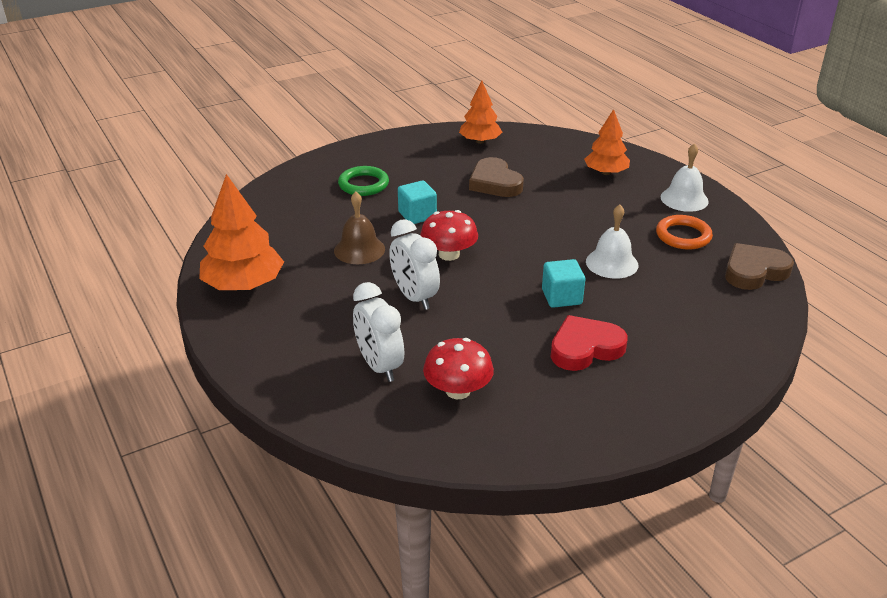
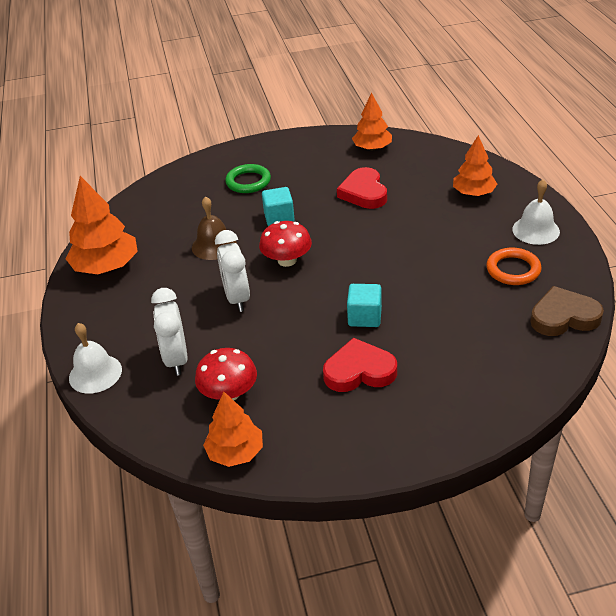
camera: 20 degrees right, 5 degrees up
(495, 183) = (364, 192): brown heart -> red heart
(498, 447) = (235, 452): none -> orange tree
(612, 263) = (429, 289): white bell -> white bell (95, 373)

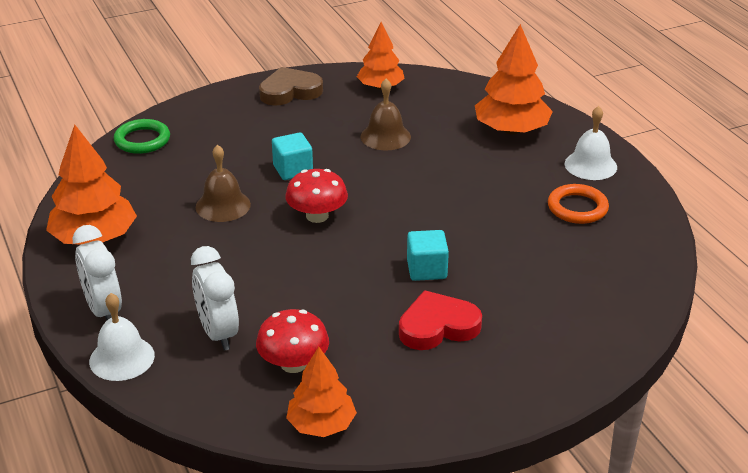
camera: 15 degrees left, 5 degrees down
(237, 298) = (270, 261): white clock -> white clock (103, 310)
(248, 182) = (242, 132): green ring -> green ring (142, 140)
(364, 192) = (385, 136): red heart -> brown bell
(473, 193) = (511, 130): orange tree -> orange tree, size x1.53
(563, 317) = (644, 252): brown heart -> brown heart (290, 91)

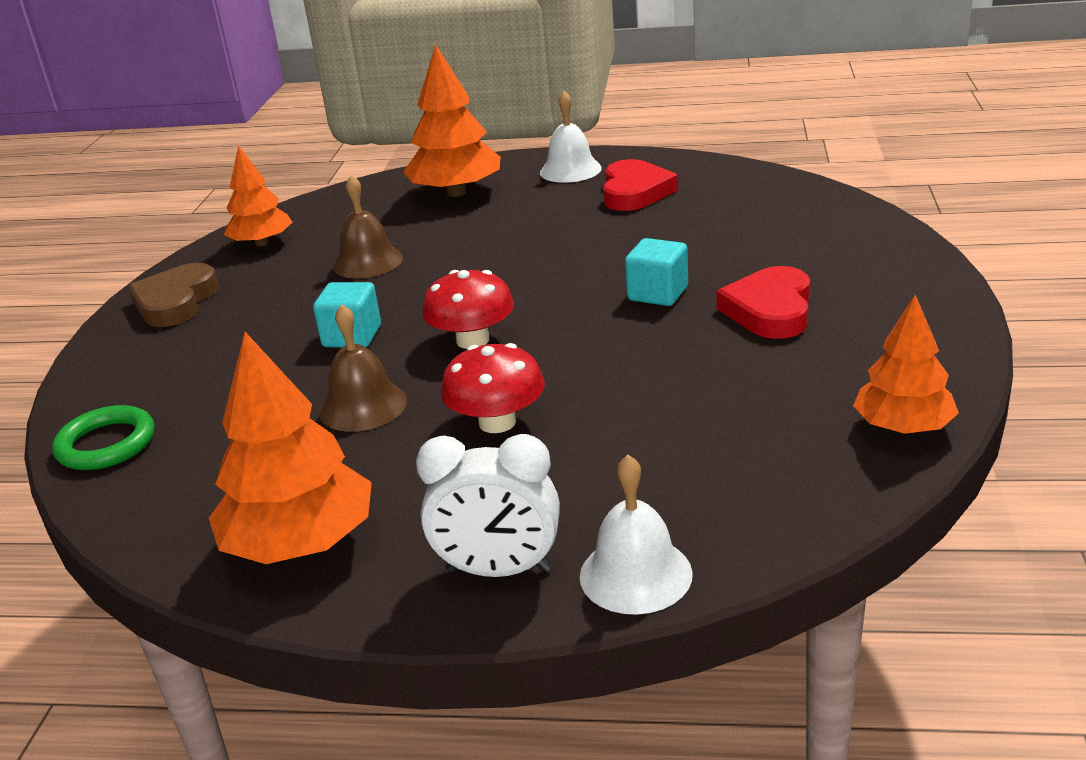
camera: 55 degrees left, 5 degrees down
(218, 333) = (651, 470): white clock -> none
(293, 364) = (765, 422): red mushroom -> red mushroom (497, 422)
(577, 208) = (635, 192): orange ring -> red heart

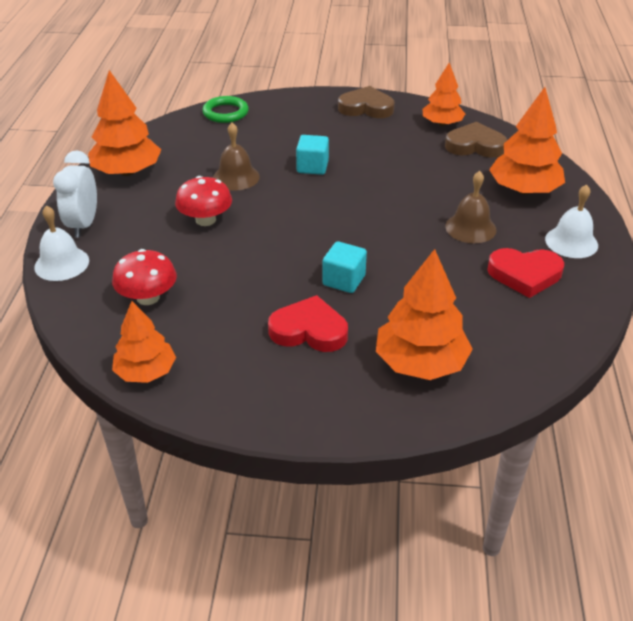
camera: 85 degrees right, 10 degrees up
(335, 221) = (475, 145): none -> brown heart
(367, 262) = (410, 163): brown bell -> brown bell (470, 228)
(472, 340) = (297, 208): red mushroom -> red mushroom (148, 297)
(809, 241) = (420, 363): none -> orange tree

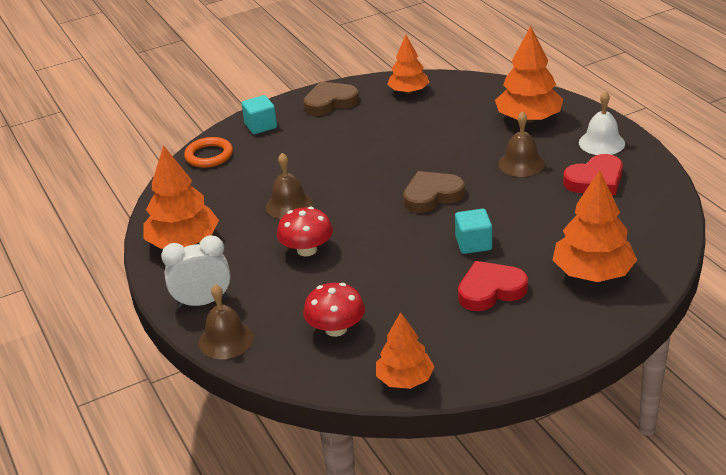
camera: 30 degrees left, 5 degrees down
(61, 263) = (226, 340): white bell -> brown bell
(83, 225) = (203, 302): white clock -> white clock turned 105 degrees clockwise
(225, 113) = (209, 156): green ring -> orange ring
(312, 167) = (344, 169): turquoise cube -> turquoise cube (261, 126)
(475, 145) = (454, 99): brown heart -> brown heart (432, 196)

